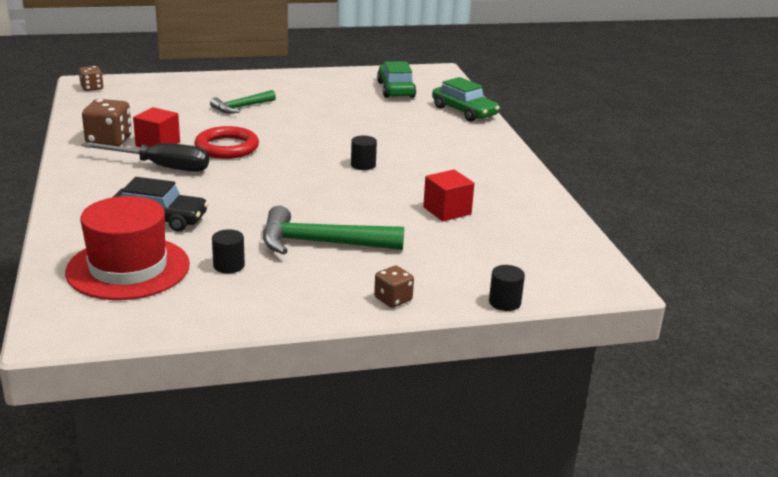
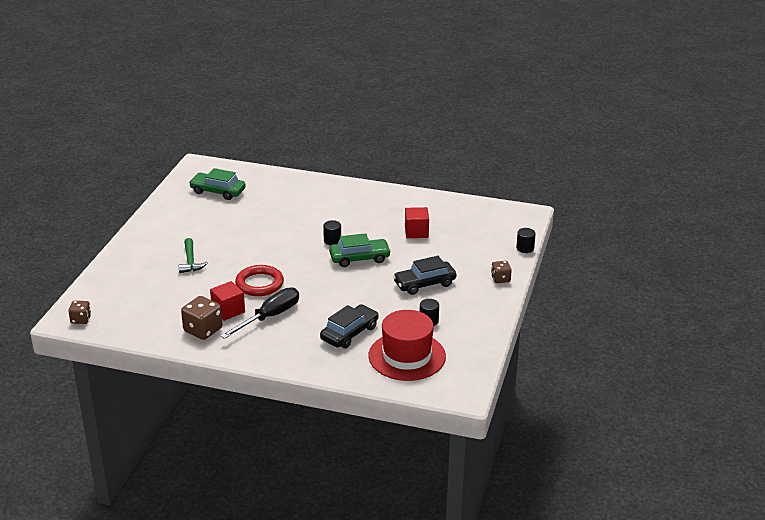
camera: 60 degrees left, 5 degrees up
(321, 243) = (424, 284): green hammer -> black car
(464, 111) = (281, 179): green car -> green car (359, 258)

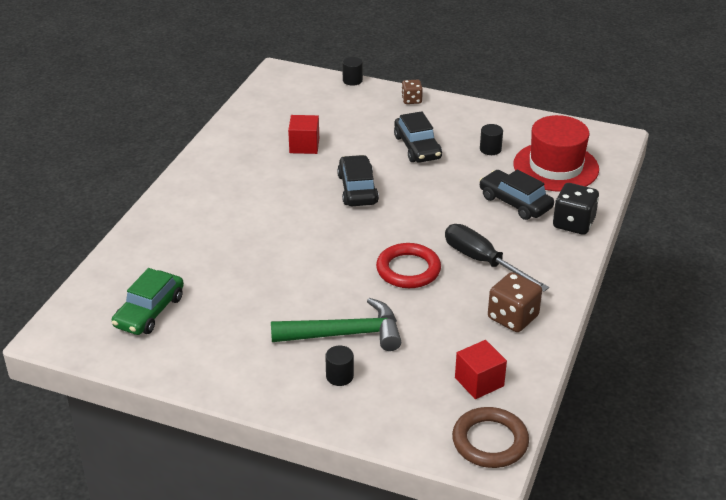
camera: 85 degrees left, 5 degrees up
(81, 319) = (490, 441): brown dice -> brown ring
(190, 261) = (345, 334): green hammer -> green hammer, size x1.63
(228, 310) = (468, 296): red cube -> red cube (479, 382)
(322, 363) = (573, 223): none -> black dice
(332, 241) = (312, 208): black cylinder -> black cylinder (339, 376)
(359, 258) = (357, 189): green car -> black car

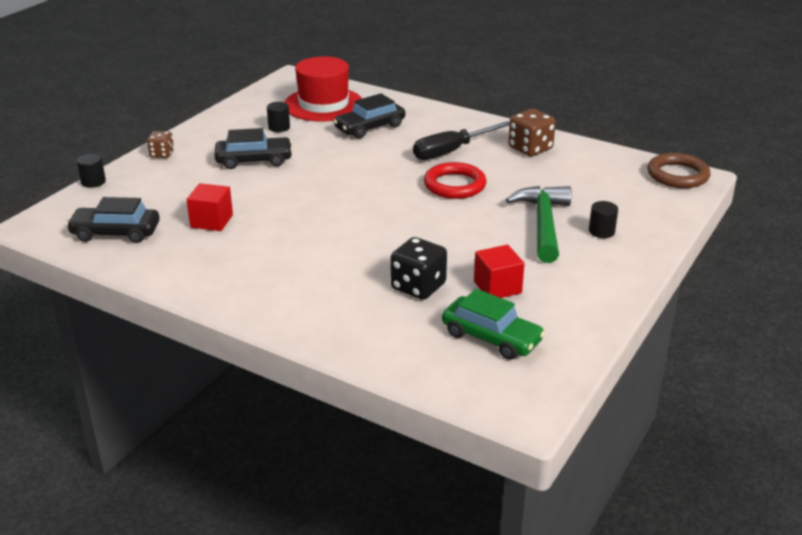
camera: 80 degrees left, 5 degrees down
(357, 189) = (313, 198): black car -> black car (116, 233)
(479, 382) = (609, 171): red cube -> red cube (497, 287)
(573, 223) = (410, 109): black dice -> black dice (418, 286)

